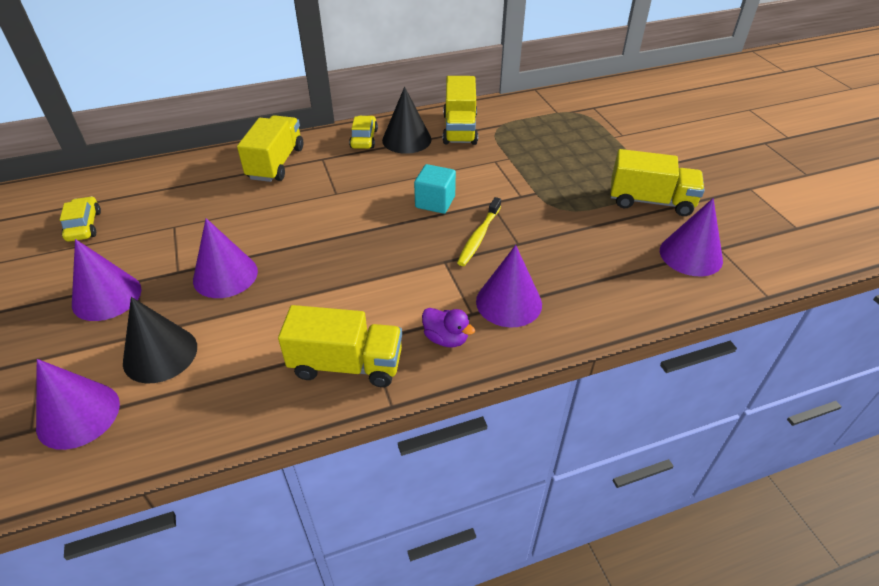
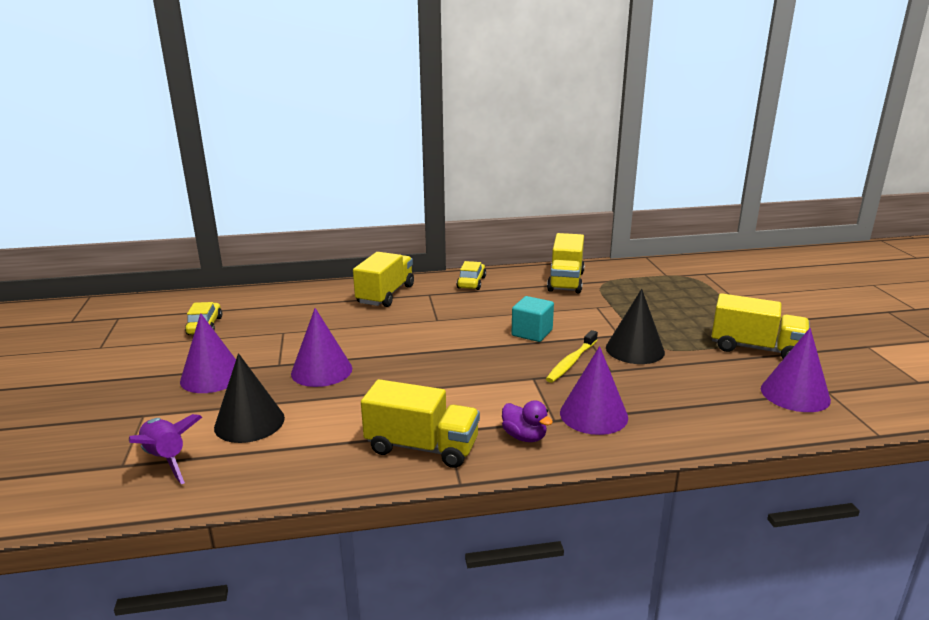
camera: 10 degrees right, 20 degrees down
(78, 415) = (166, 459): purple cone -> purple rocket
(406, 139) = (512, 286): black cone -> black cone (635, 349)

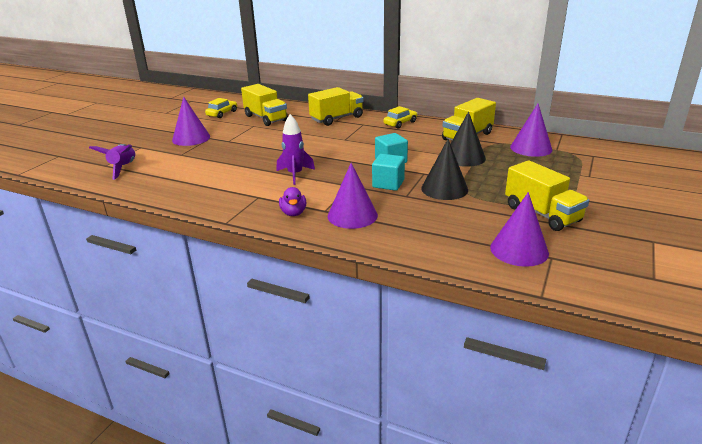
camera: 35 degrees right, 5 degrees up
(249, 422) = (176, 163): black cone -> black cone (464, 157)
(321, 371) = (243, 149): purple cone -> purple cone (531, 148)
(422, 447) = (234, 200): yellow truck -> yellow truck (265, 118)
(448, 385) = (295, 174): none -> purple rocket
(571, 362) = (388, 184): yellow toothbrush -> turquoise cube

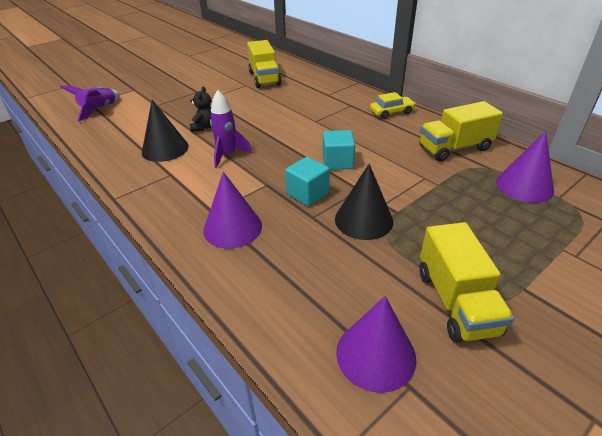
camera: 25 degrees right, 10 degrees up
(191, 138) = (181, 88): purple cone -> none
(222, 113) = (232, 65): yellow car -> none
(250, 161) = (204, 127): none -> black teddy bear
(293, 213) = (181, 205): purple duck -> none
(337, 119) = (330, 92): yellow truck -> none
(464, 157) = (425, 179): black cone -> black cone (165, 149)

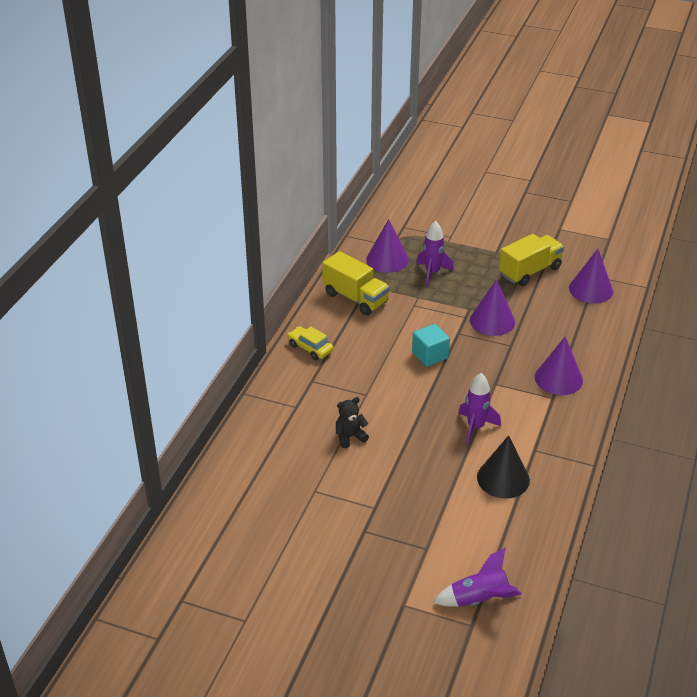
camera: 120 degrees left, 0 degrees up
(204, 127) = (441, 472): black teddy bear -> black teddy bear (350, 437)
(264, 78) = (284, 481): yellow truck -> none
(307, 193) = (487, 357): turquoise cube -> none
(363, 220) = (492, 321): black cone -> purple cone
(485, 209) = (432, 273): none -> purple rocket

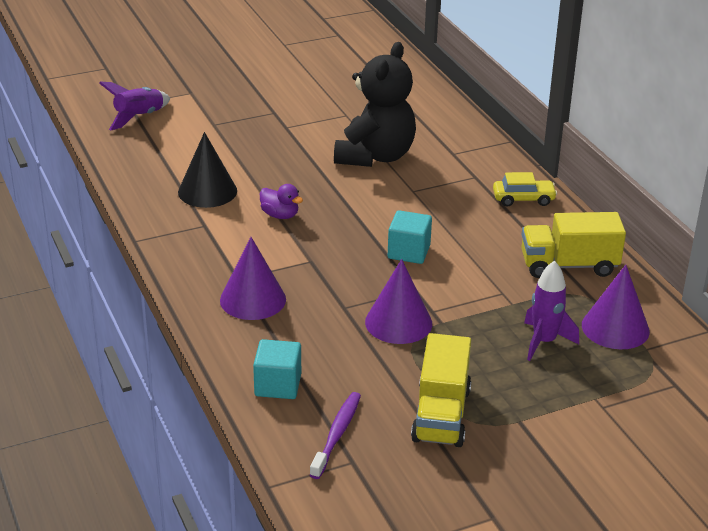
camera: 135 degrees right, 5 degrees down
(350, 437) = (375, 156): black teddy bear -> black teddy bear, size x2.26
(475, 427) = (280, 215): purple rocket -> purple duck
(590, 289) = (337, 434): purple cone -> purple toothbrush
(595, 325) = (278, 385): none -> turquoise cube

